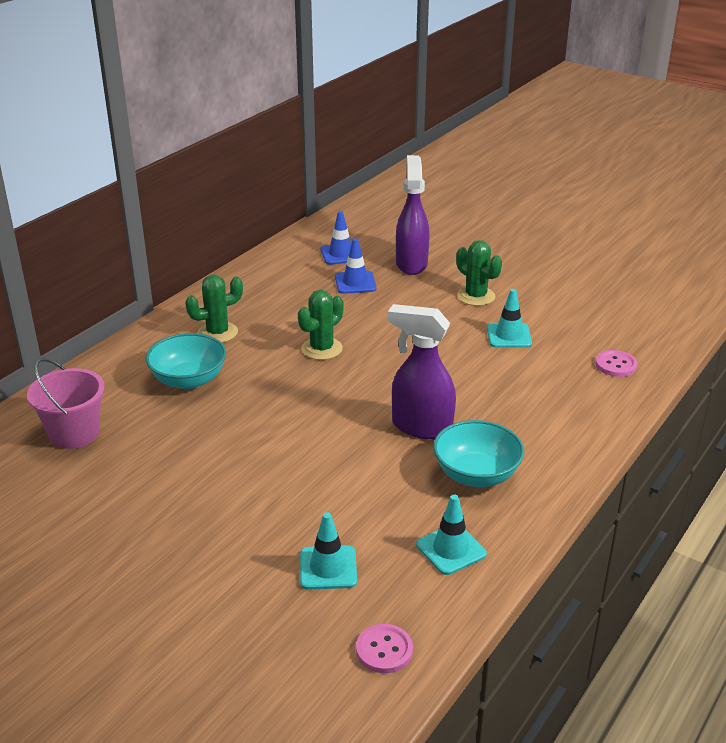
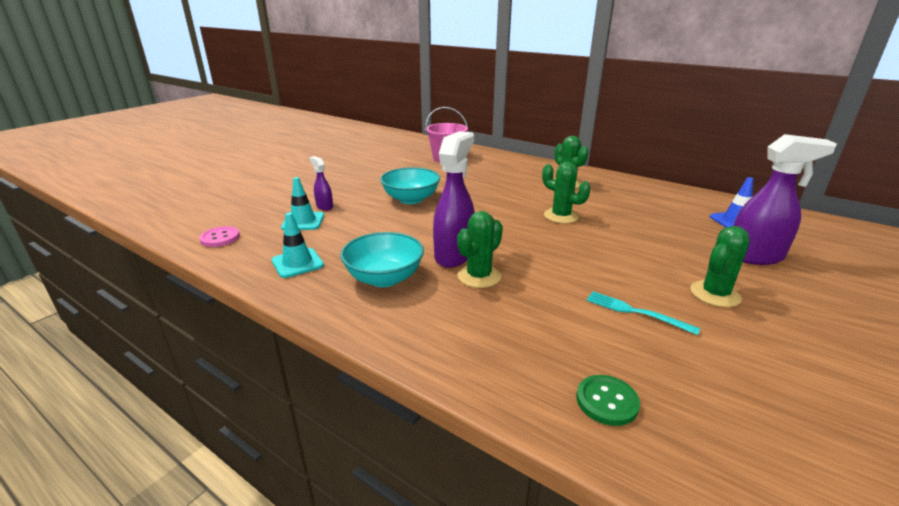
camera: 90 degrees right, 5 degrees down
(189, 380) = (504, 178): turquoise bowl -> turquoise bowl (411, 199)
(273, 554) = (324, 206): none -> purple spray bottle
(355, 283) = (684, 228): blue traffic cone -> none
(464, 412) = (479, 276): none -> green cactus
(509, 336) = (636, 312): turquoise traffic cone -> turquoise fork
(616, 365) = (607, 401): pink button -> green button

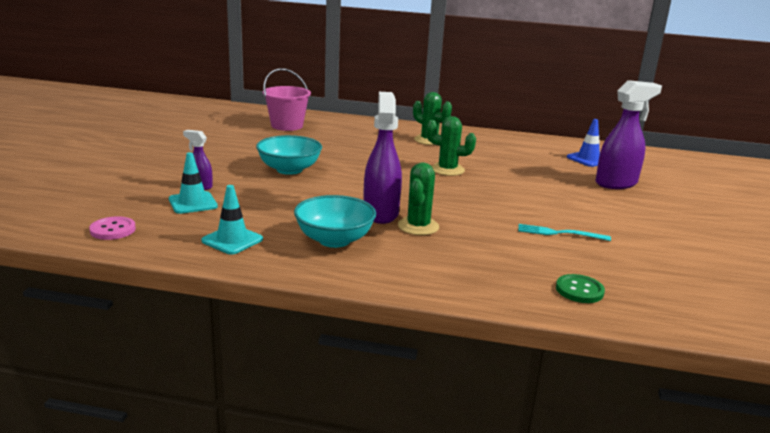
camera: 25 degrees left, 5 degrees down
(715, 294) = (605, 213): green cactus -> none

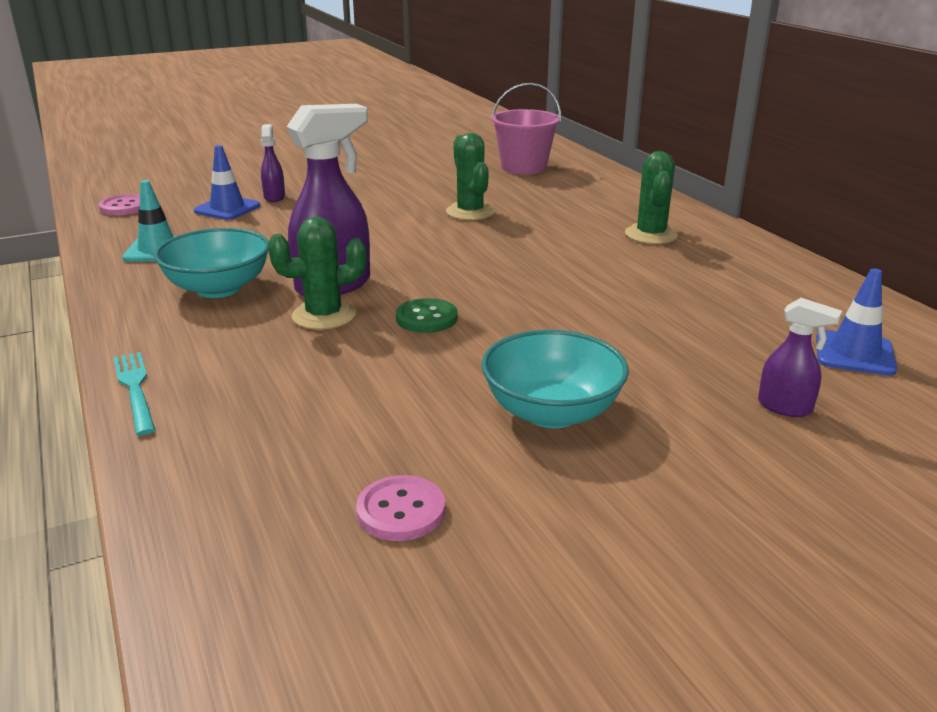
camera: 55 degrees right, 5 degrees up
(193, 203) = (227, 208): turquoise traffic cone -> blue traffic cone
(289, 169) = (388, 210): turquoise bowl -> turquoise bowl (552, 412)
(447, 170) = (559, 275): green cactus -> green cactus (470, 212)
(559, 233) = (450, 412): turquoise fork -> turquoise fork (135, 389)
(579, 290) = (246, 480): green button -> green button (426, 318)
(616, 183) = (785, 407): purple spray bottle -> purple spray bottle, size x0.51
(633, 267) = (401, 511): none -> pink button

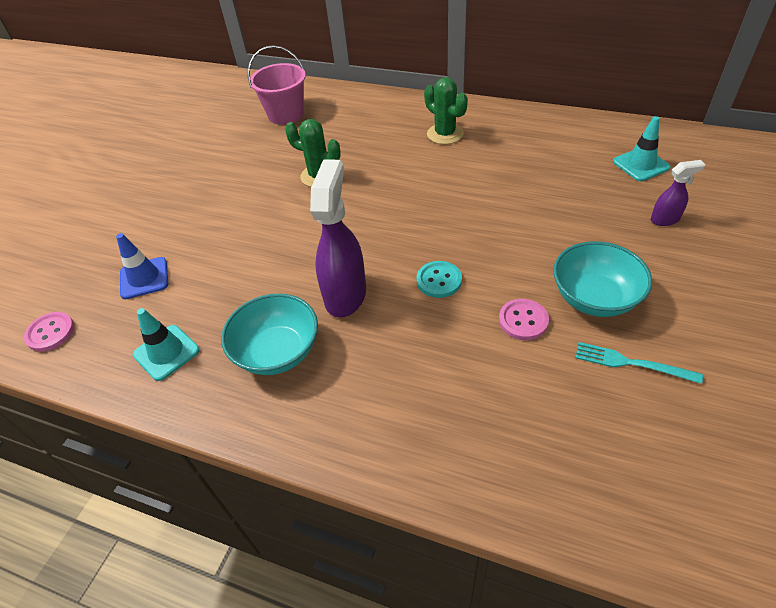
camera: 40 degrees left, 20 degrees up
(135, 389) = (379, 468): turquoise fork -> turquoise fork (632, 363)
(274, 197) = (160, 244): purple spray bottle -> none
(324, 315) = (382, 322): green cactus -> none
(401, 511) = (635, 414): pink button -> pink button (523, 320)
(426, 318) = (439, 280): green button -> turquoise button
(854, 353) = (641, 164): blue traffic cone -> turquoise traffic cone

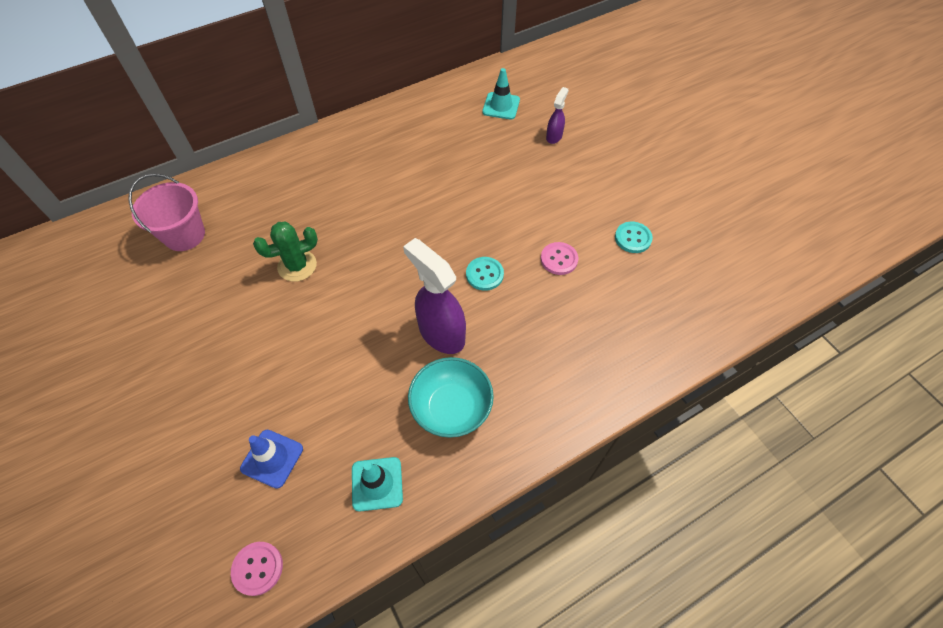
camera: 55 degrees left, 10 degrees up
(445, 134) = (349, 164): green cactus -> none
(594, 298) = (576, 215): turquoise bowl -> none
(632, 363) = (633, 238): turquoise fork -> turquoise button

